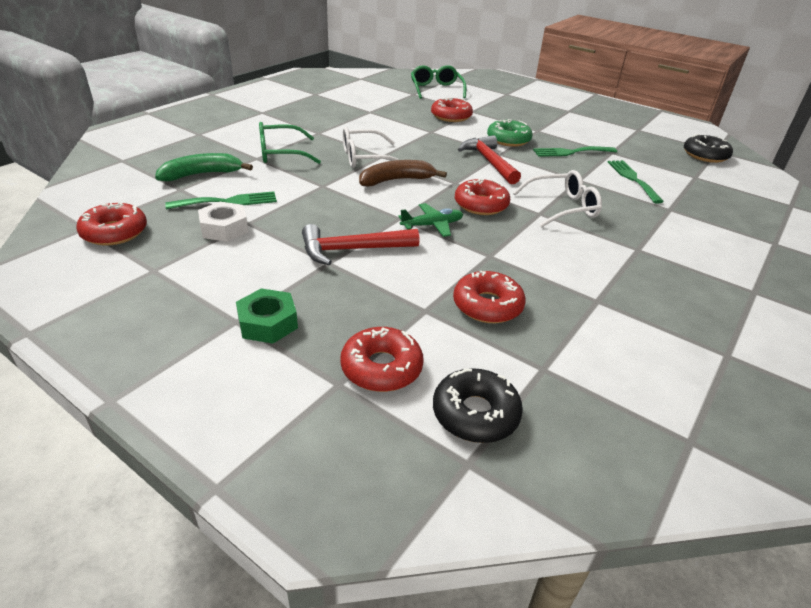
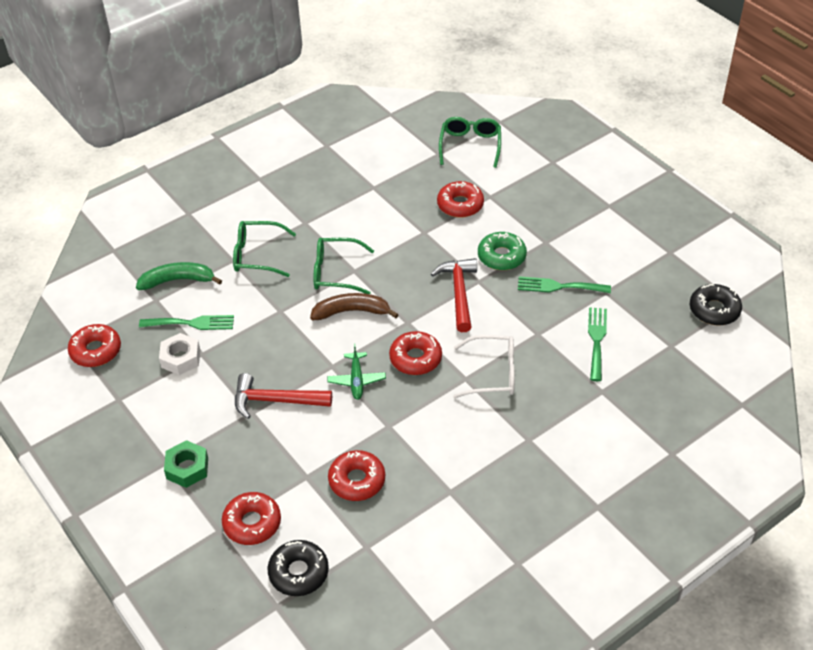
camera: 20 degrees right, 10 degrees up
(366, 158) = (336, 272): white glasses -> green glasses
(432, 225) = (357, 380): green plane -> green plane turned 90 degrees clockwise

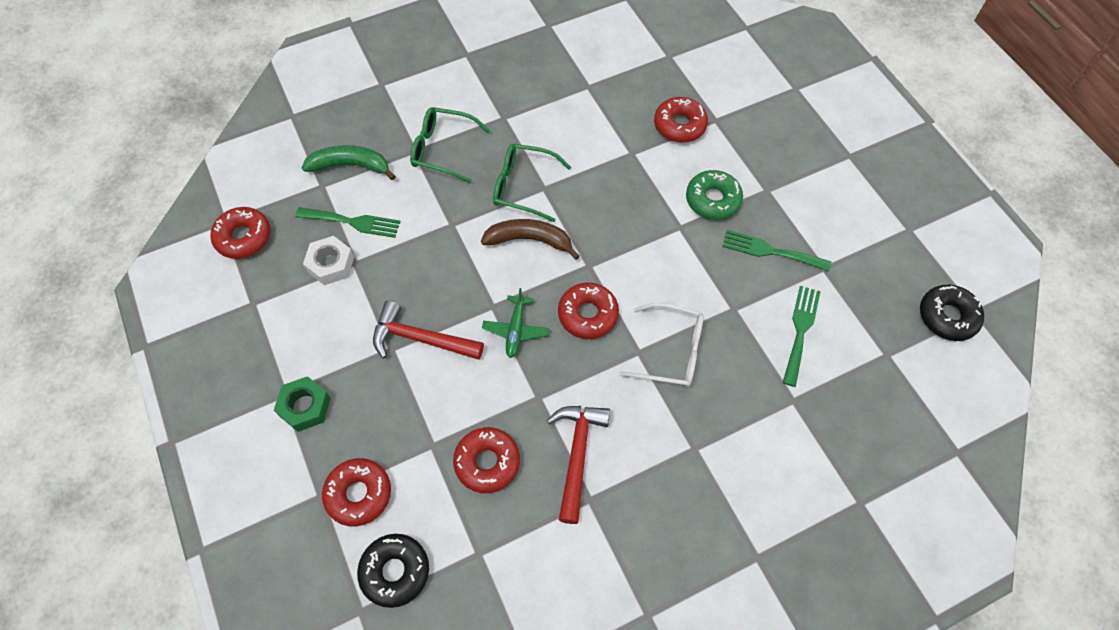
camera: 10 degrees right, 15 degrees up
(459, 293) = (654, 239): red hammer -> red hammer (577, 455)
(470, 146) = (706, 52): green glasses -> none

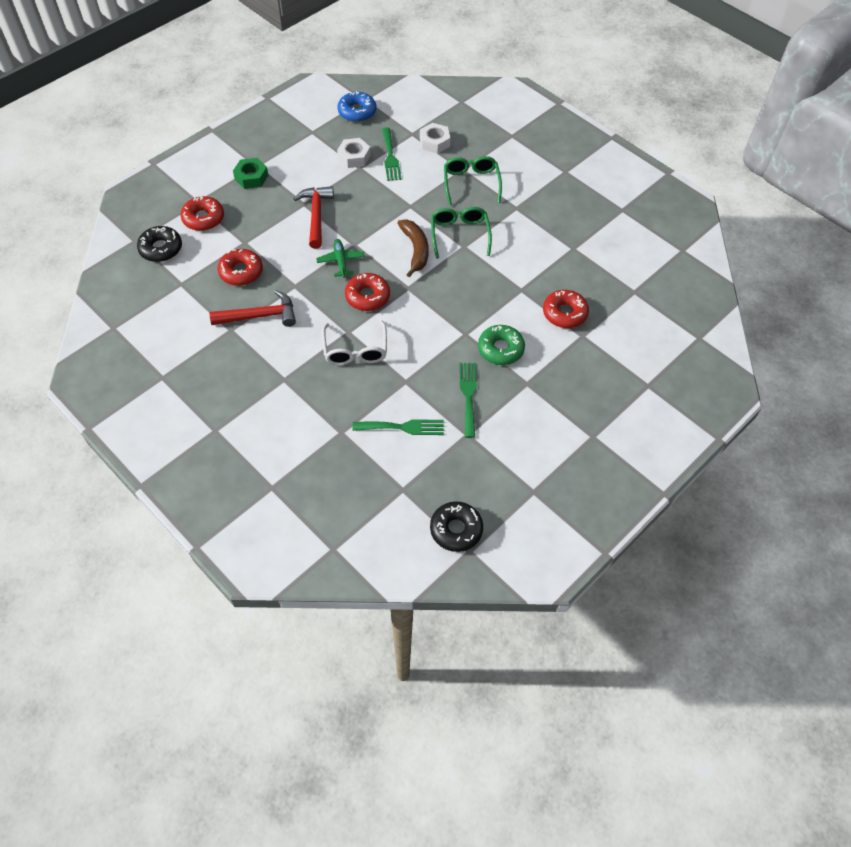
camera: 70 degrees right, 5 degrees down
(243, 237) = (357, 112): red donut -> blue donut
(351, 166) = (434, 142): green banana -> white nut
(516, 330) = (340, 261): green plane -> green plane turned 90 degrees clockwise

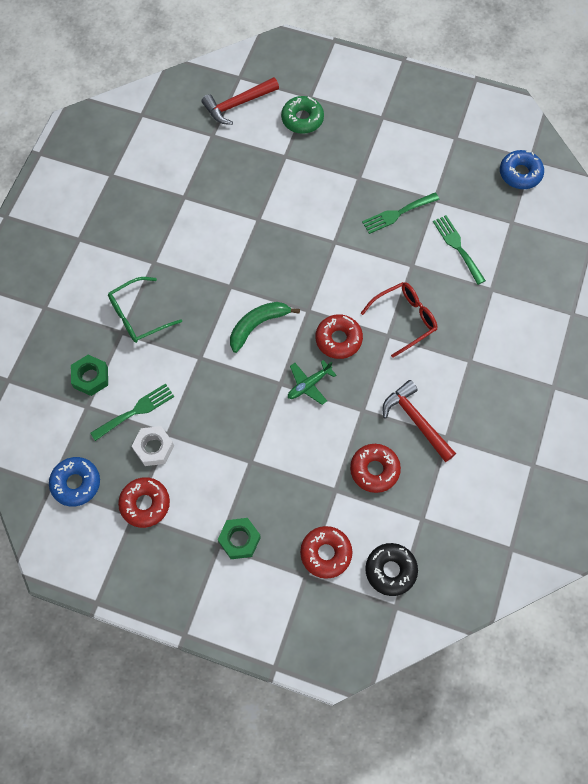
camera: 115 degrees left, 10 degrees up
(316, 216) = (261, 440): red hammer -> red hammer (238, 104)
(355, 350) = (404, 320): white glasses -> red glasses
(415, 250) = (258, 325): brown banana -> green banana
(434, 142) = (91, 377): white nut -> green nut
(456, 529) = (520, 174): black donut -> blue donut
(459, 235) = (217, 296): green glasses -> none
(500, 349) = (335, 209): green donut -> green donut (302, 119)
(564, 313) = (267, 177): red donut -> red donut (145, 504)

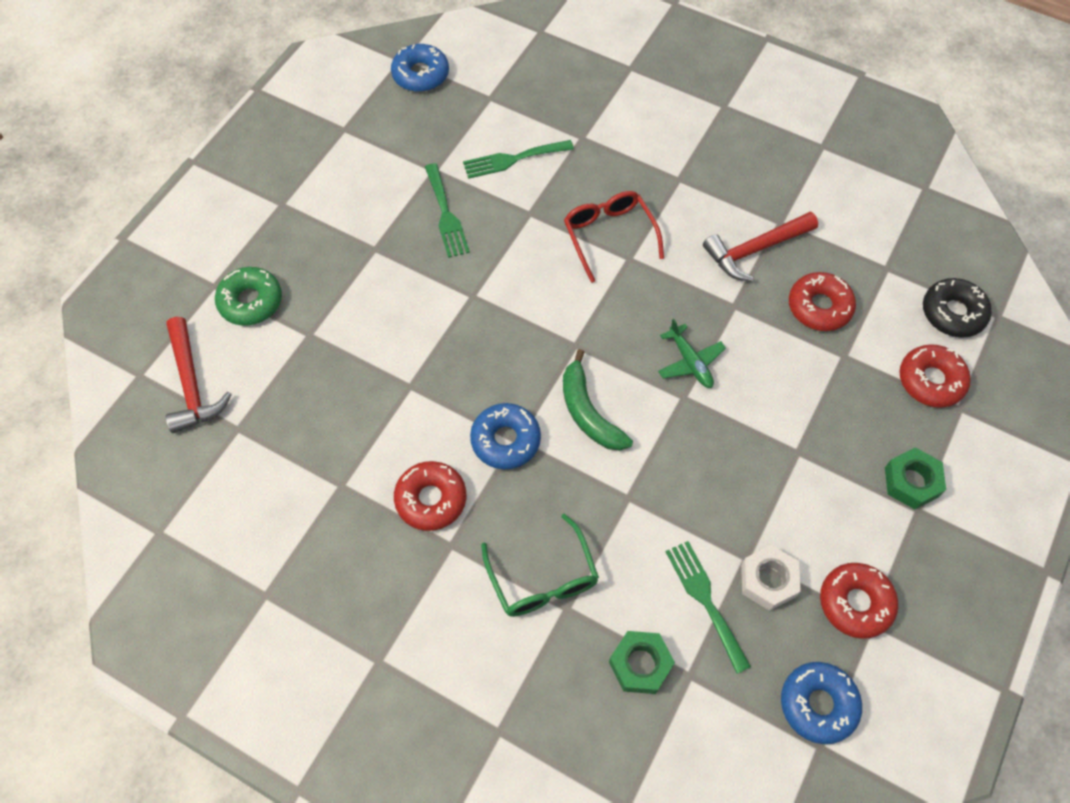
camera: 80 degrees left, 5 degrees down
(229, 280) = (505, 440): none -> blue donut
(338, 339) = (626, 316): red donut -> red donut (431, 499)

